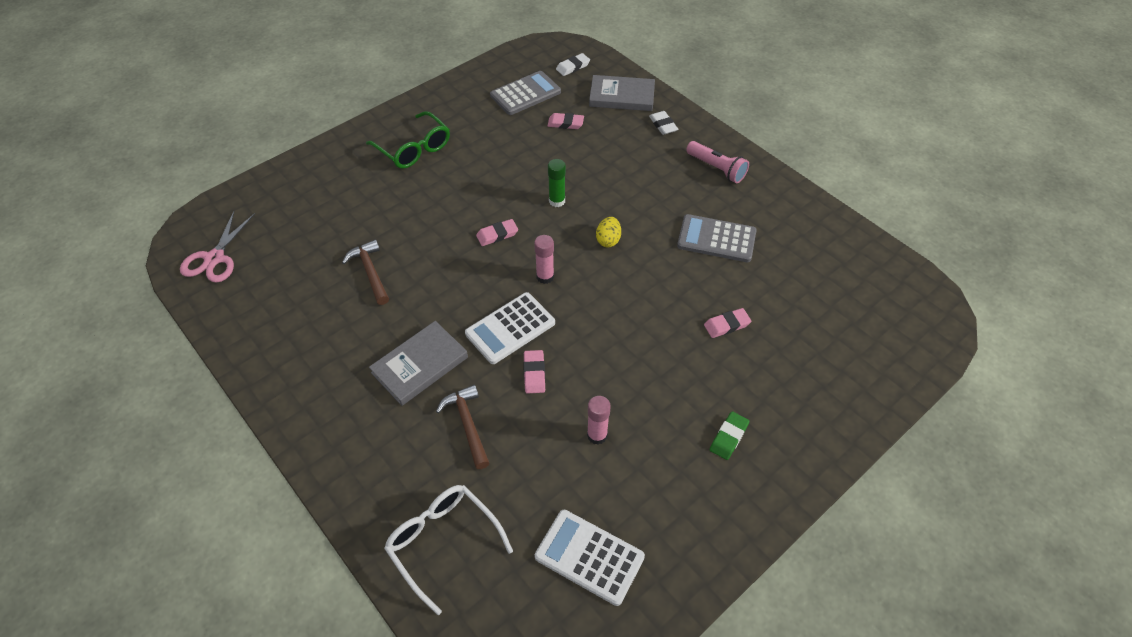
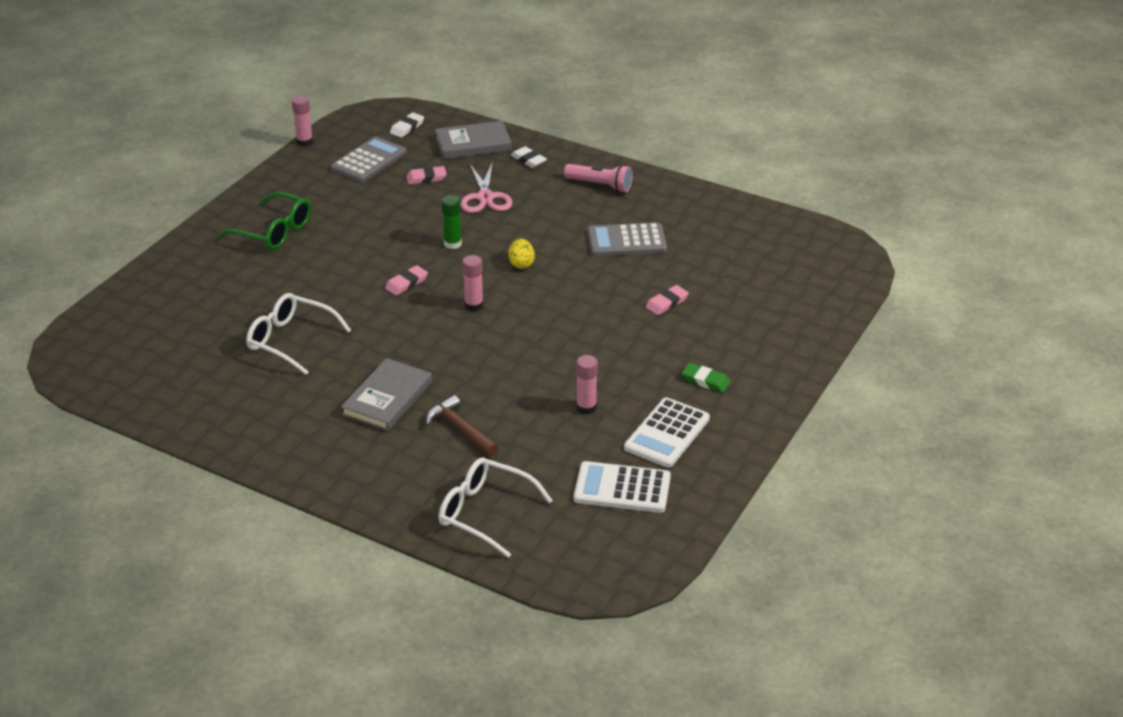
camera: 20 degrees left, 15 degrees down
(214, 258) = (112, 366): pink scissors -> pink scissors (485, 197)
(370, 272) = (291, 340): brown hammer -> white glasses
(482, 62) = (304, 142): none -> pink glue stick
(510, 328) = (461, 351): white calculator -> white calculator (667, 433)
(534, 373) = (503, 378): pink eraser -> none
(728, 437) = (705, 381): green eraser -> green eraser turned 75 degrees counterclockwise

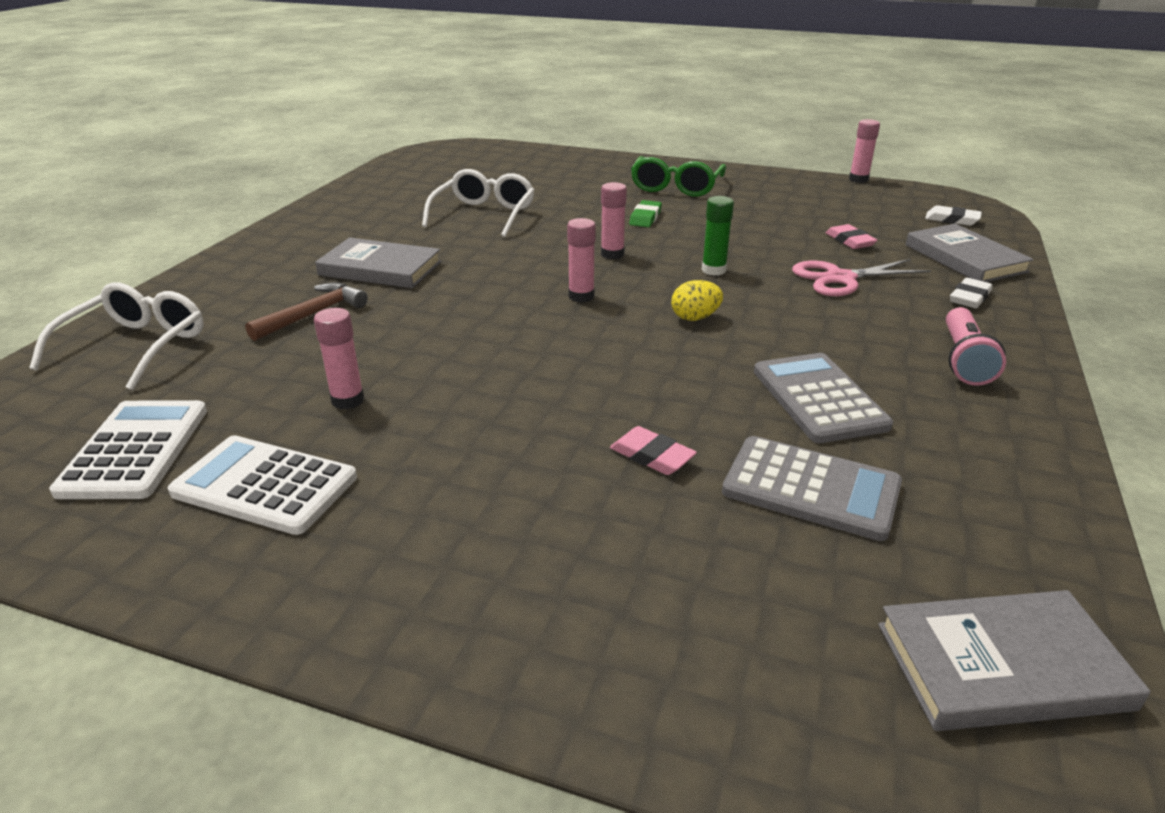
camera: 80 degrees right, 5 degrees down
(368, 161) = (854, 209): grey calculator -> grey calculator (811, 488)
(406, 283) = (612, 254): pink eraser -> pink glue stick
(705, 381) = (417, 521): green eraser -> green eraser (645, 217)
(809, 245) = (1002, 666): none -> grey book

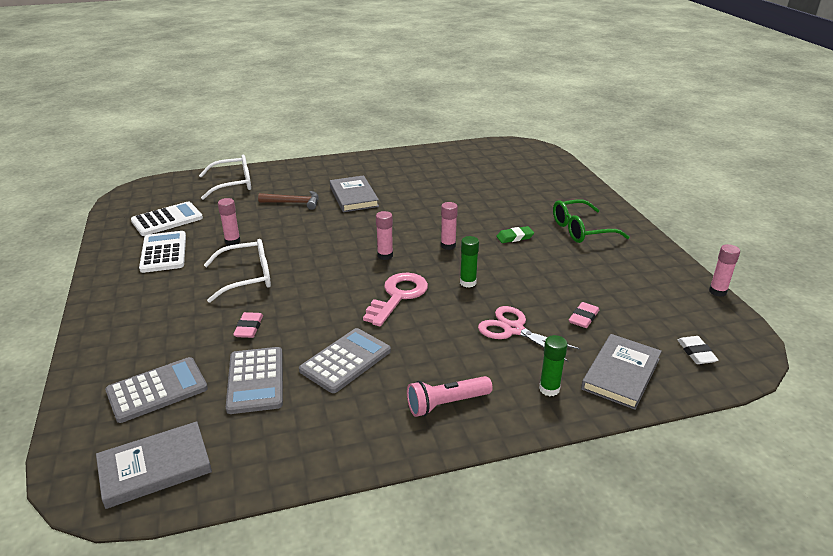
camera: 55 degrees right, 0 degrees up
(484, 215) = (449, 193): white glasses -> white glasses (246, 277)
(695, 318) = (398, 296): yellow egg -> pink key
(761, 609) = (157, 390): none -> grey calculator
(969, 297) = (549, 389): white eraser -> green glue stick
(1002, 666) = (155, 467): grey book -> grey book turned 75 degrees counterclockwise

